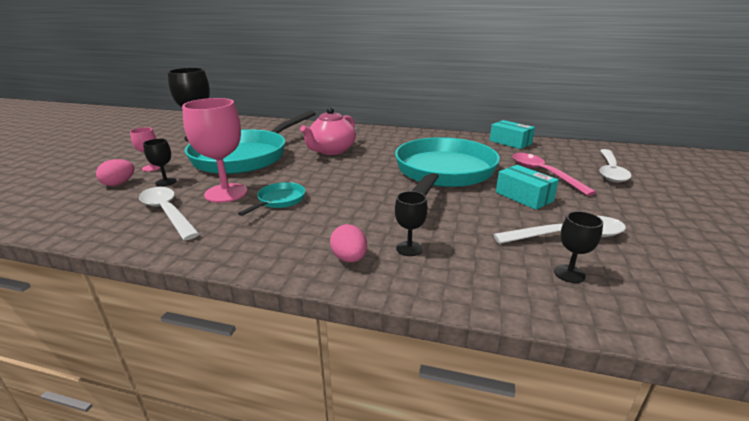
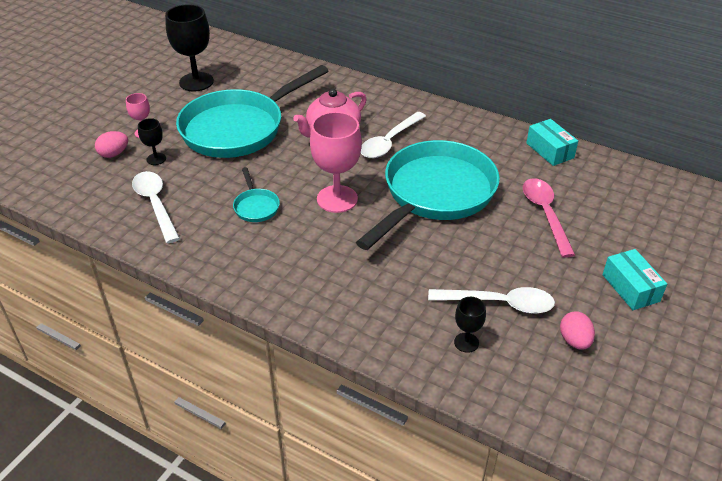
camera: 15 degrees right, 15 degrees up
(226, 193) = (209, 186): pink goblet -> pink goblet (337, 199)
(279, 200) = (256, 206): turquoise pan -> turquoise pan turned 120 degrees clockwise
(349, 258) = (294, 289): pink egg -> pink egg (574, 341)
(409, 248) = (348, 289): black goblet -> none
(524, 197) = (496, 245): turquoise box -> turquoise box (630, 288)
(610, 171) = (626, 224): white spoon -> white spoon (389, 142)

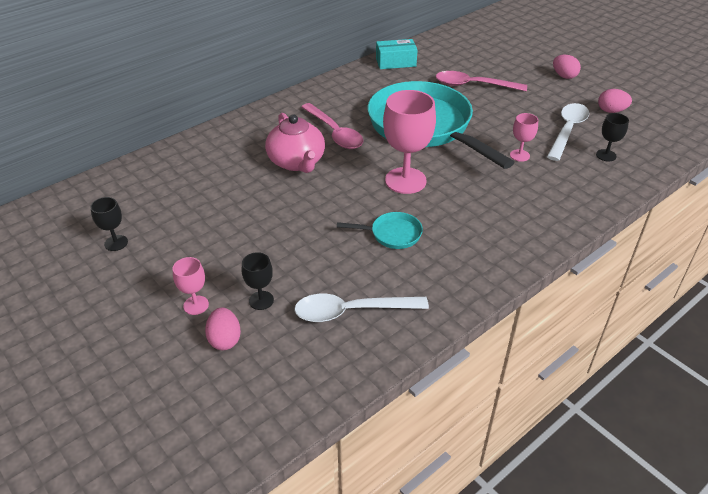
camera: 70 degrees left, 0 degrees up
(196, 82) = (116, 243): black goblet -> black goblet, size x0.50
(238, 128) = (244, 224): turquoise pan -> none
(389, 142) = (335, 133): white spoon -> pink spoon
(423, 270) = (519, 155): none -> pink goblet
(630, 288) = (564, 76): turquoise box -> pink egg

